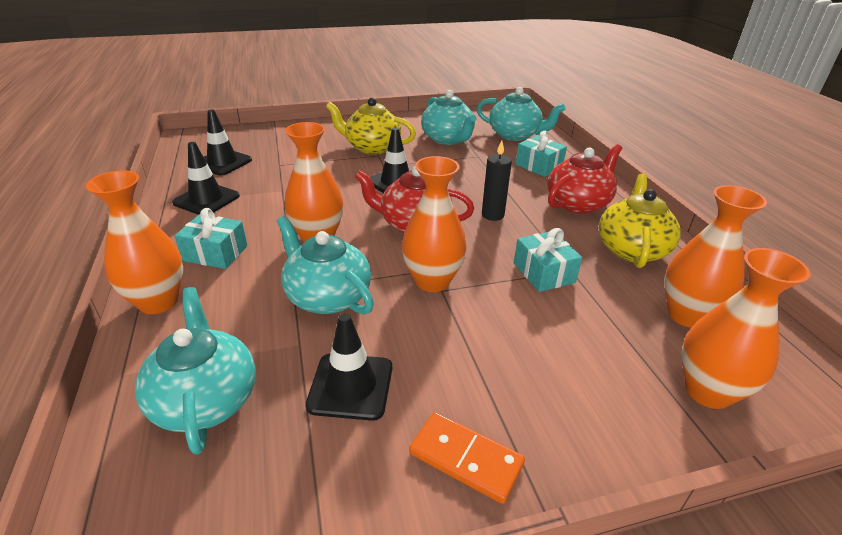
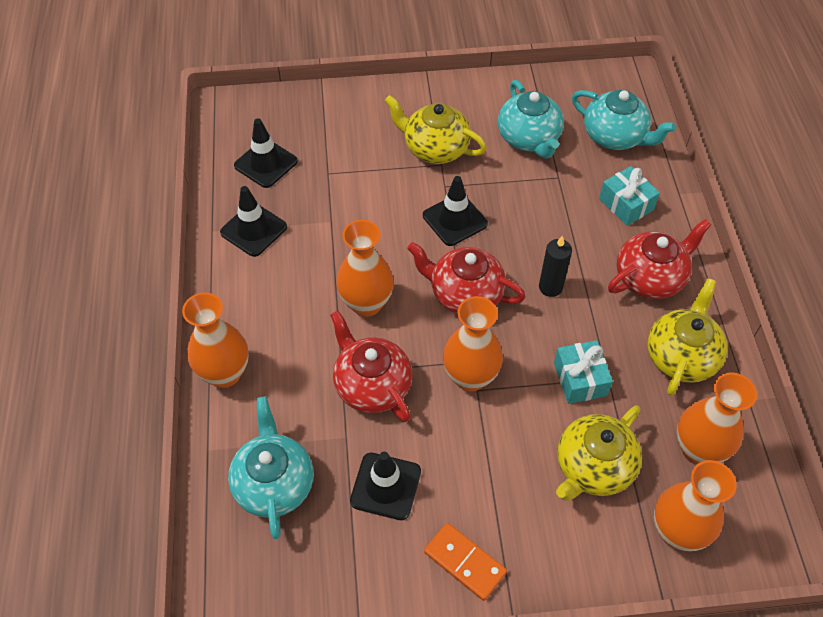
camera: 10 degrees right, 20 degrees up
(215, 253) = (269, 315): turquoise gift -> none
(327, 296) = (371, 385): turquoise teapot -> red teapot
(586, 342) = (593, 467): none -> yellow teapot

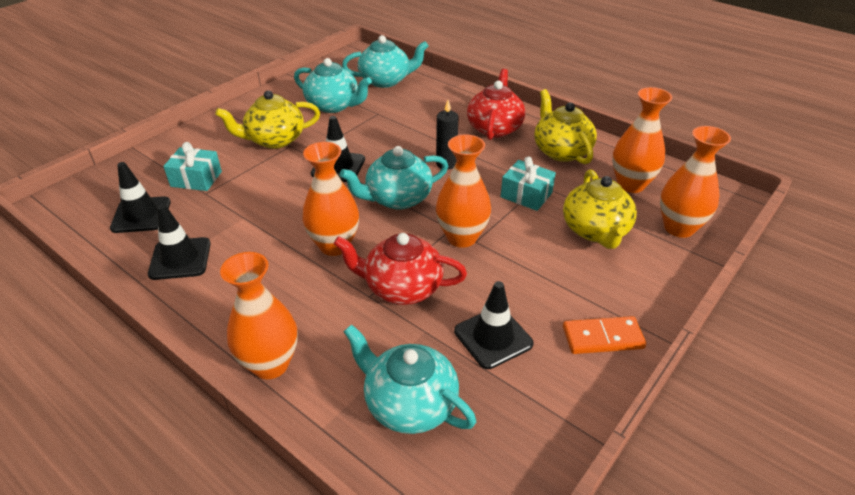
camera: 45 degrees left, 15 degrees down
(464, 294) = (397, 198): red teapot -> turquoise teapot
(626, 204) = (434, 105): turquoise gift -> turquoise gift (196, 179)

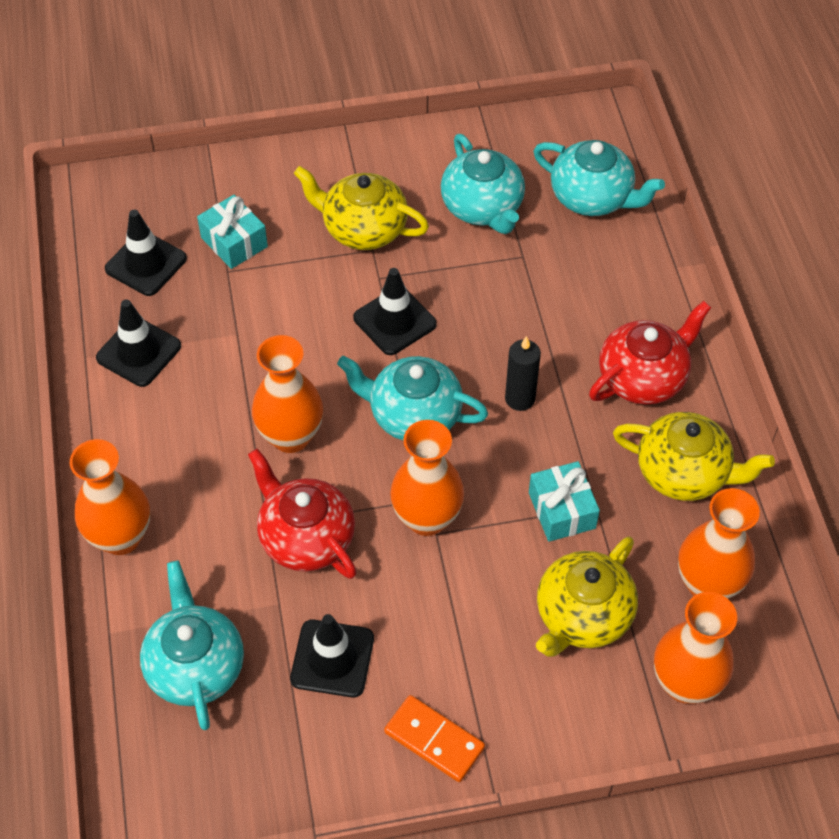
camera: 40 degrees right, 15 degrees up
(561, 151) = (684, 473): yellow teapot -> yellow teapot turned 90 degrees clockwise

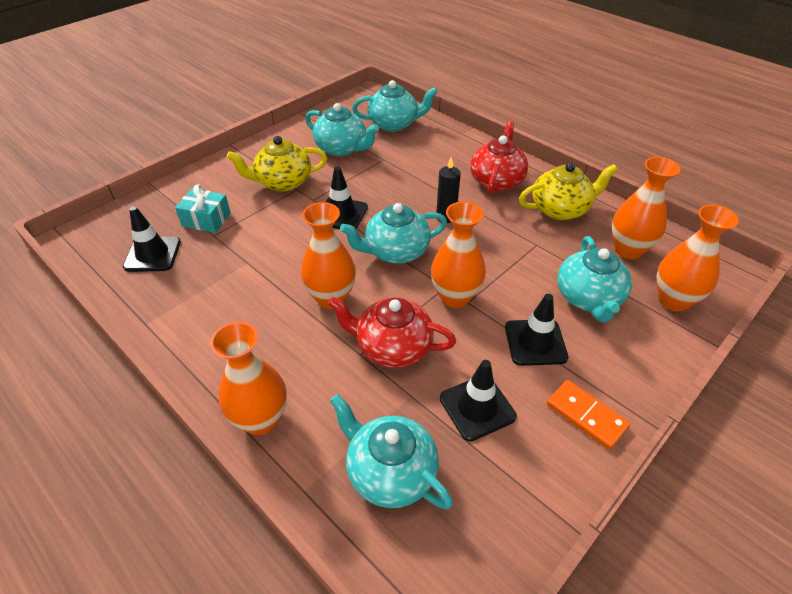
camera: 35 degrees left, 10 degrees down
(139, 352) = (185, 302): black traffic cone -> black traffic cone (535, 342)
(434, 740) = (586, 415): orange domino -> orange domino turned 45 degrees clockwise
(561, 510) = (522, 255): turquoise gift -> none
(582, 616) = (588, 298): yellow teapot -> turquoise teapot

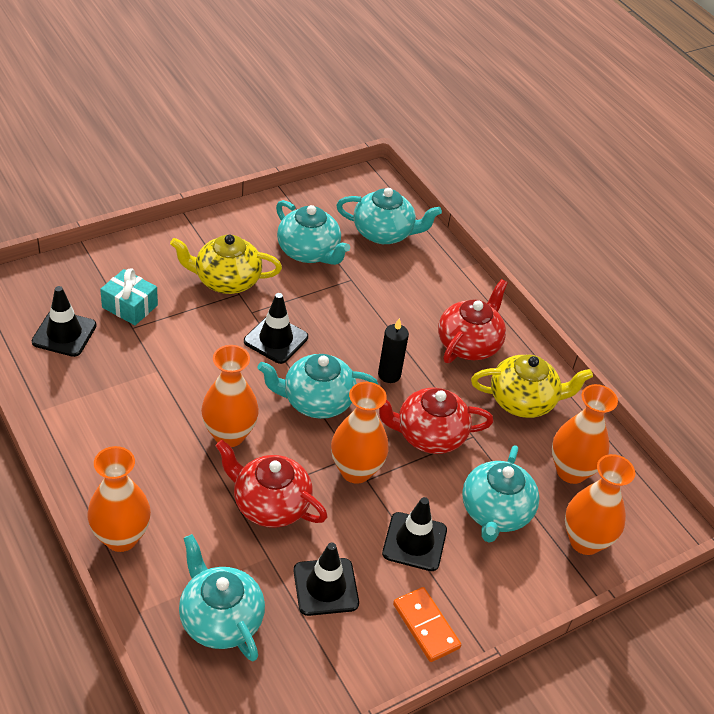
camera: 10 degrees right, 0 degrees up
(501, 253) = (429, 435): none -> red teapot

